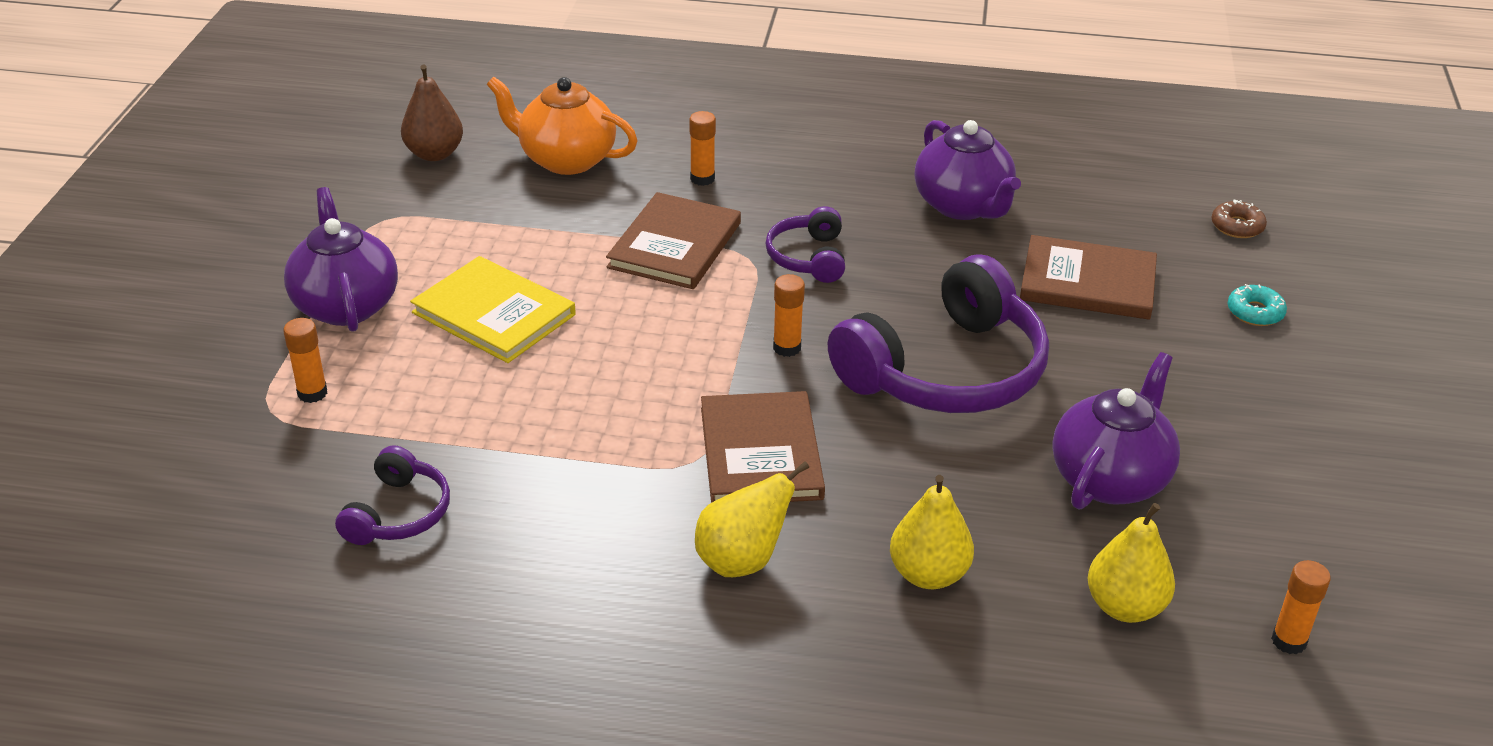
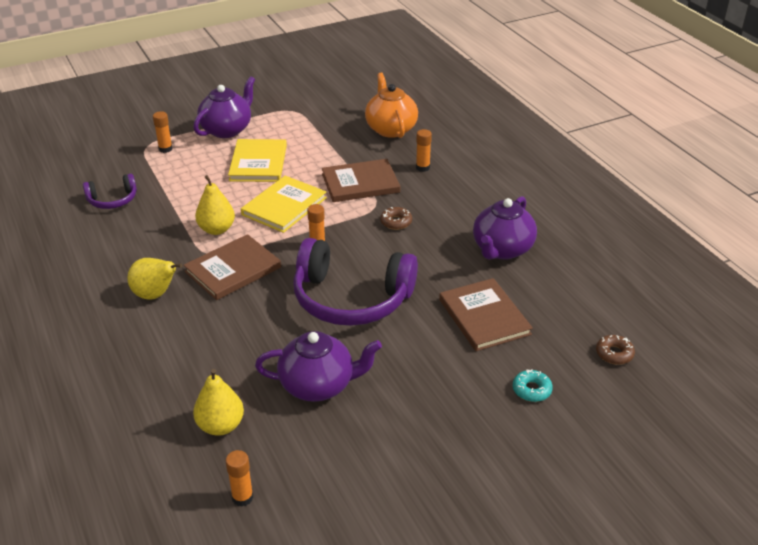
camera: 55 degrees right, 0 degrees up
(434, 154) = (353, 99): brown pear -> none
(649, 337) = (284, 206): none -> yellow book
(808, 257) = (396, 222): purple headphones -> brown donut
(928, 574) = (191, 352): yellow pear -> yellow pear (217, 229)

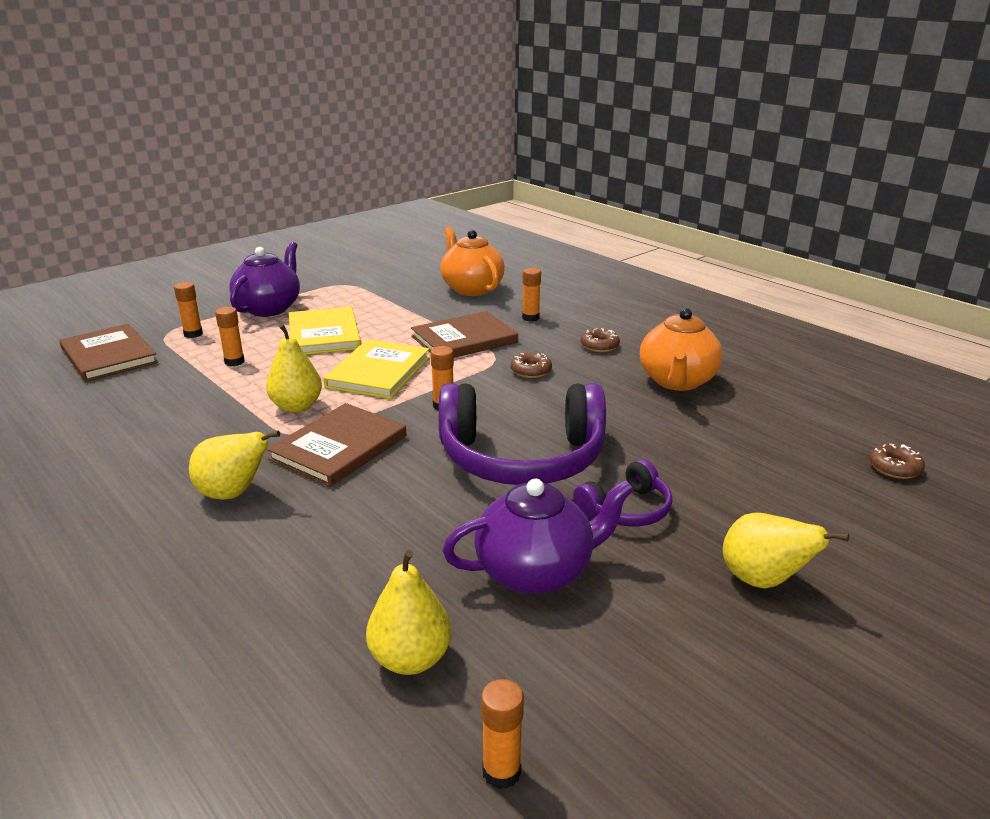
camera: 15 degrees left, 10 degrees down
(112, 200) = (133, 393): purple headphones -> purple headphones (626, 509)
(187, 181) = (234, 362): none -> orange glue stick
(458, 419) = (762, 581): none -> yellow pear
(462, 205) = (599, 346): none -> brown donut
(484, 317) = (707, 452): brown book -> brown book (109, 356)
(502, 249) = (677, 381): purple teapot -> orange teapot
(531, 390) = (830, 526): turquoise donut -> none

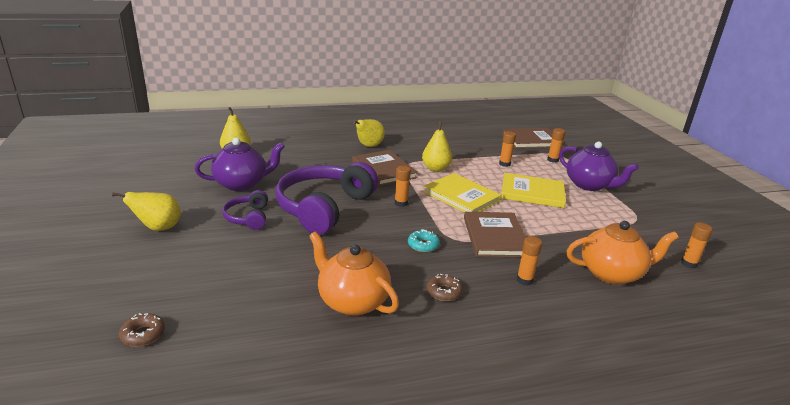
camera: 115 degrees right, 0 degrees up
(501, 772) = (178, 154): orange glue stick -> orange glue stick (689, 264)
(531, 371) = (423, 245): brown donut -> turquoise donut
(536, 571) = (242, 184): purple teapot -> purple teapot turned 120 degrees counterclockwise

